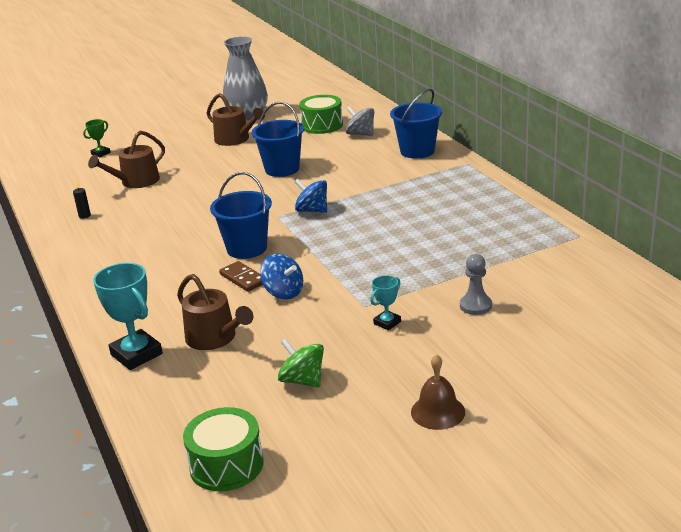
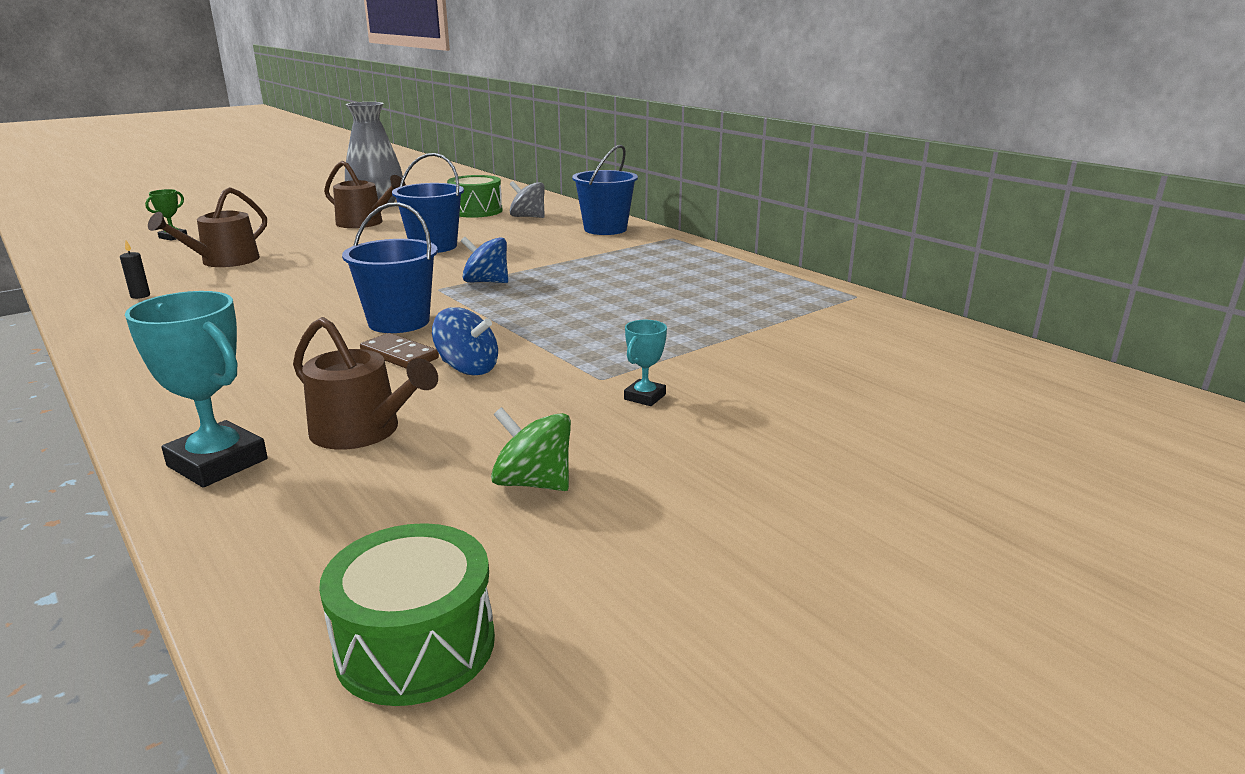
camera: 15 degrees left, 5 degrees down
(438, 412) = (790, 514): brown bell -> none
(475, 306) = (767, 371): grey pawn -> none

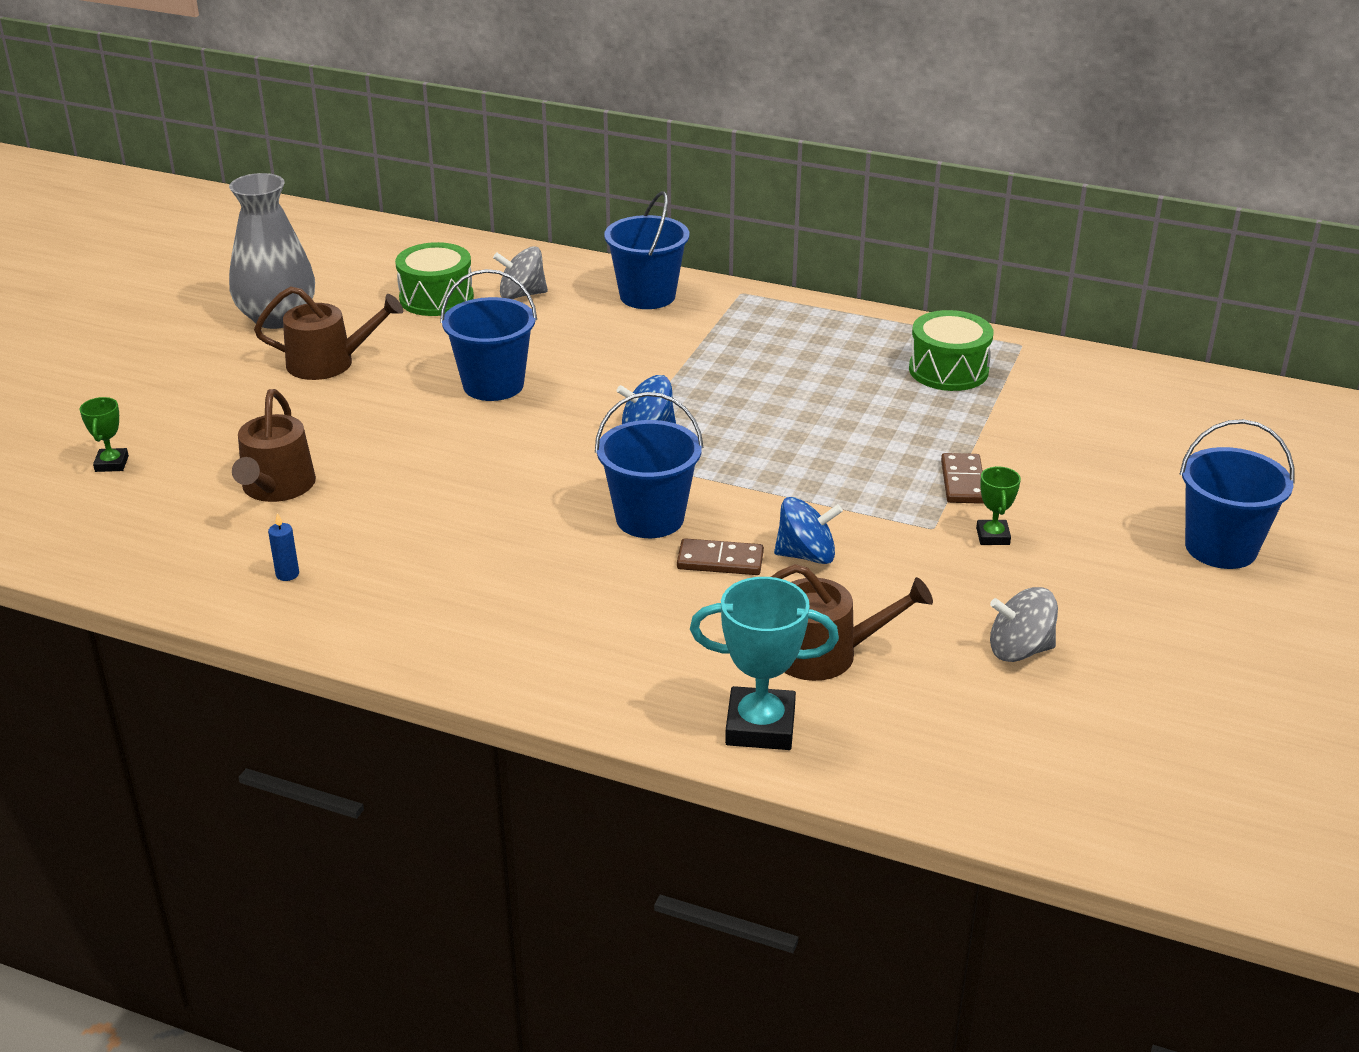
camera: 30 degrees left, 10 degrees up
(140, 296) = (287, 574): black candle -> blue candle
(415, 645) = (1109, 789): green drum -> green drum (948, 370)
(533, 483) = (1019, 650): green spinning top -> grey spinning top
(645, 397) = (993, 536): turquoise trophy -> green trophy
(675, 358) = (963, 482): none -> brown domino
(875, 466) = (1220, 548): none -> blue bucket

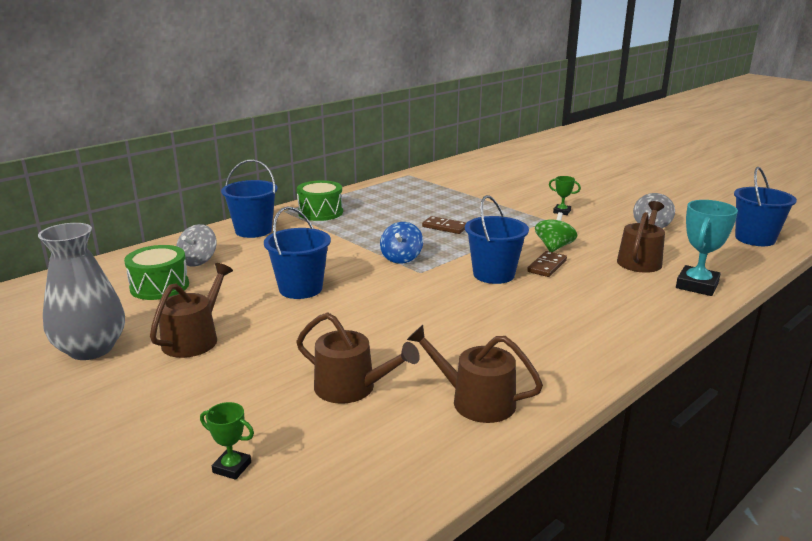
camera: 65 degrees left, 10 degrees down
(287, 574) = (475, 401): blue candle -> brown watering can
(806, 555) = (554, 247): blue spinning top -> green spinning top
(948, 370) = (415, 190): green drum -> green drum (320, 212)
(963, 482) = (513, 207): brown domino -> brown domino (444, 227)
(1220, 548) = (593, 182): blue bucket -> blue bucket (755, 239)

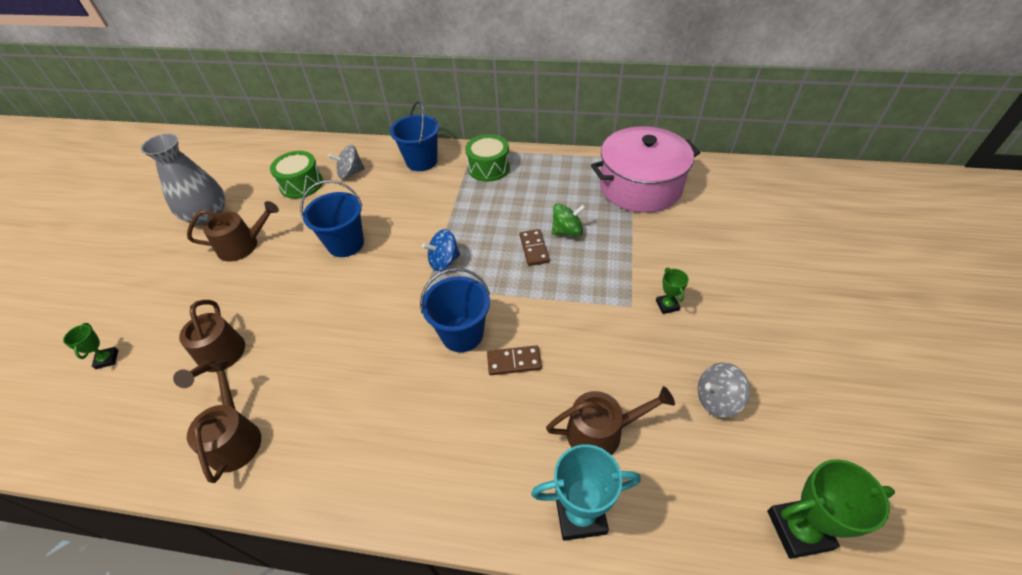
camera: 55 degrees right, 25 degrees up
(441, 182) = (640, 186): none -> pink pot
(554, 247) = (564, 345): green spinning top -> green spinning top (567, 231)
(755, 239) = (799, 530): blue bucket -> green trophy

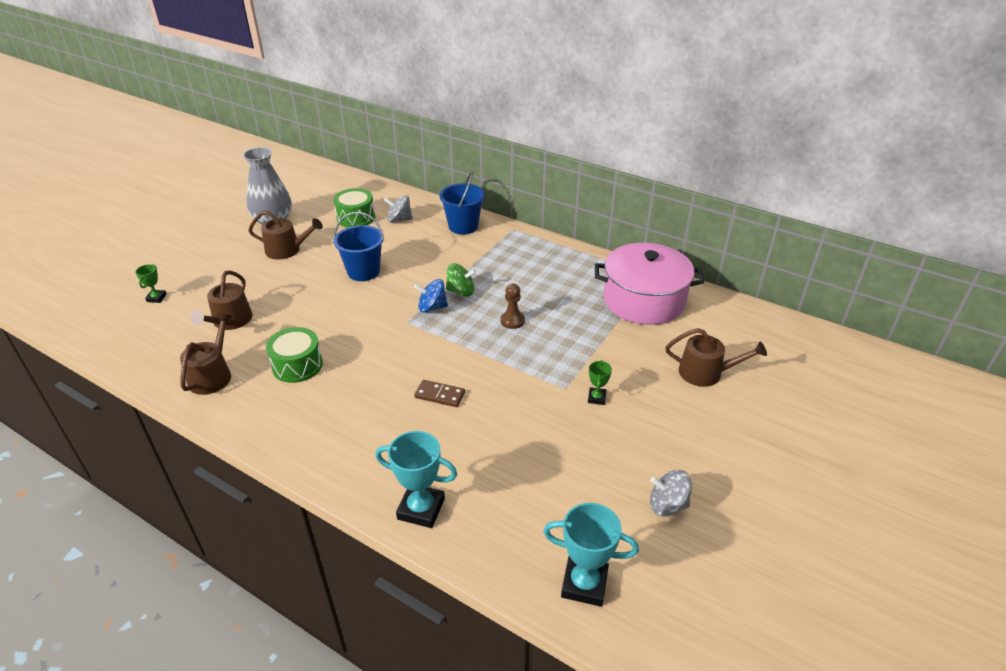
camera: 20 degrees right, 10 degrees down
(462, 334) = (412, 363): blue bucket -> none
(489, 168) = (517, 247): green drum -> green drum (297, 365)
(534, 249) = (512, 321): brown domino -> brown pawn
(567, 231) = (550, 316): green spinning top -> green spinning top (461, 291)
(601, 431) = (475, 464): brown watering can -> brown watering can (706, 373)
(717, 399) = (586, 477): grey spinning top -> grey spinning top (667, 505)
(799, 530) = (584, 584): green trophy -> turquoise trophy

